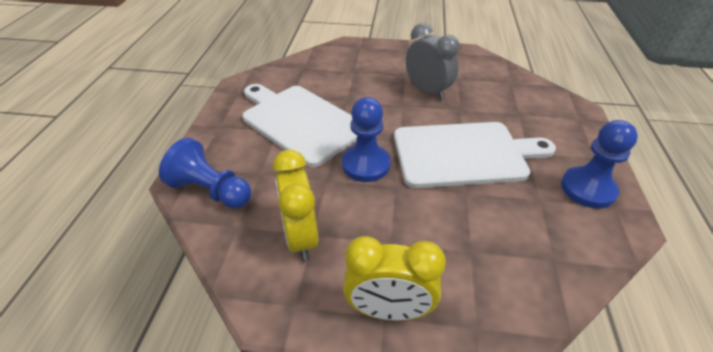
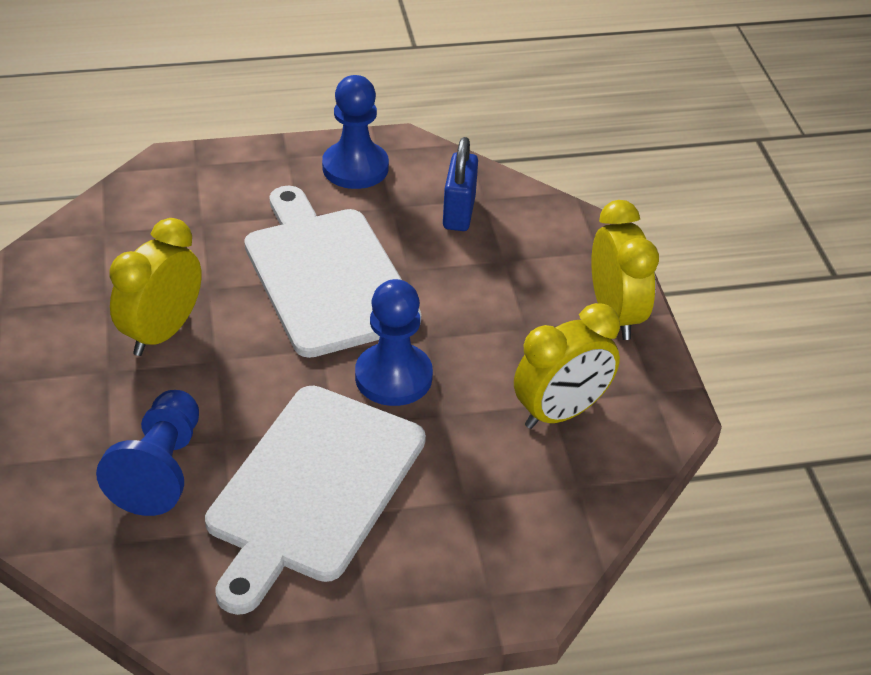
camera: 110 degrees left, 0 degrees up
(211, 191) = (530, 546): blue pawn -> blue pawn (160, 469)
(427, 91) = (162, 333): grey clock -> yellow clock
(533, 237) = (459, 213): none -> blue padlock

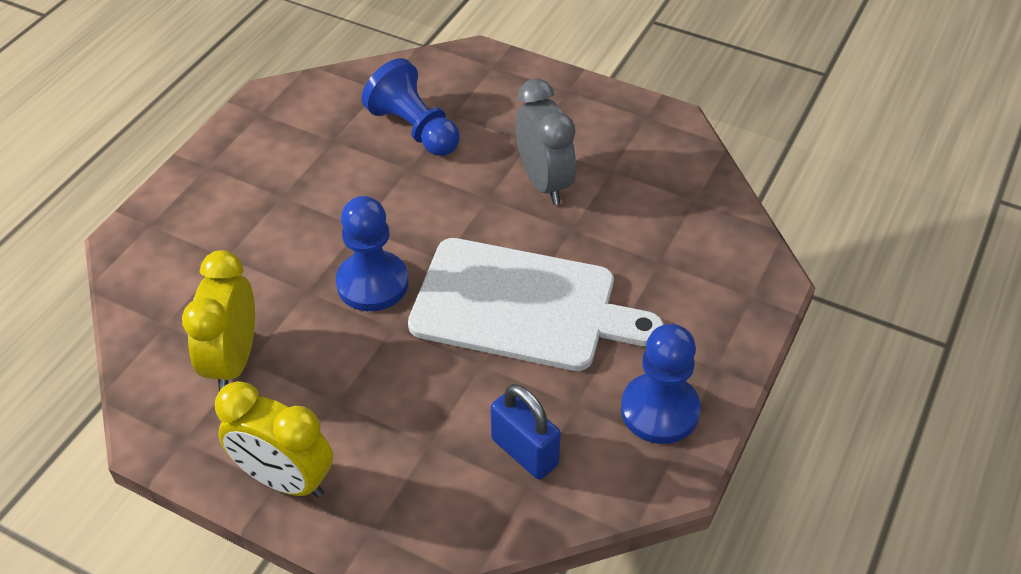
camera: 130 degrees right, 5 degrees up
(162, 333) = (544, 182): yellow clock -> grey clock
(312, 488) = (322, 188): white cutting board -> none

